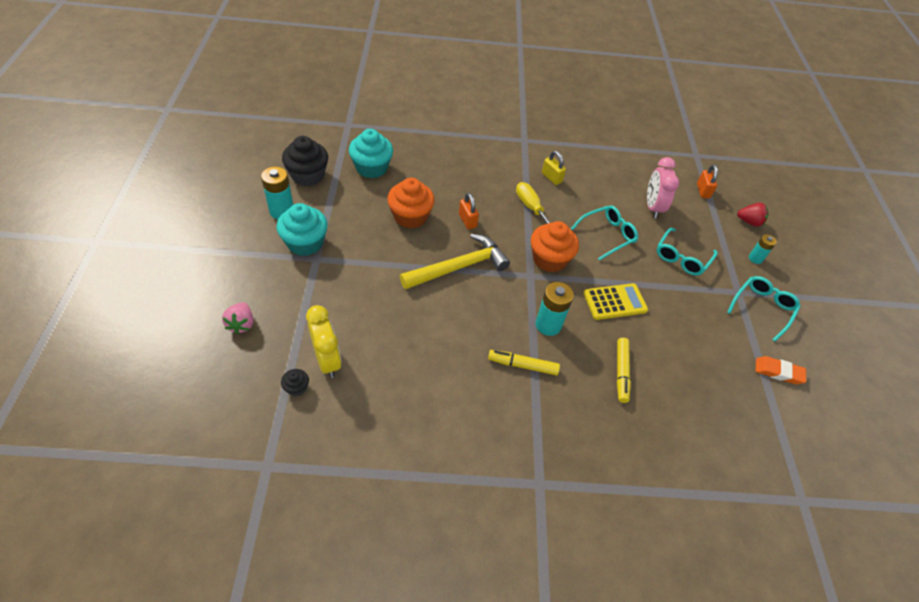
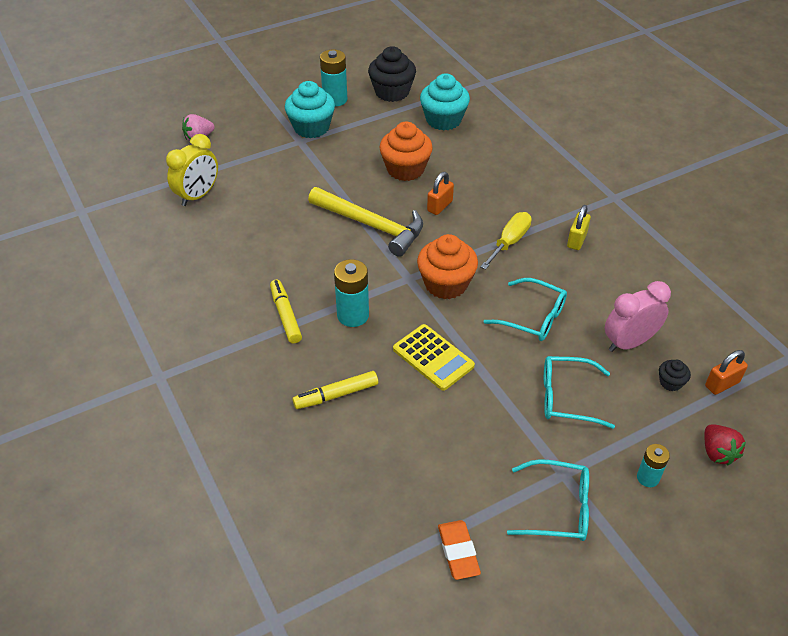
camera: 65 degrees right, 5 degrees down
(296, 388) = (160, 192): black cupcake -> black cupcake (670, 382)

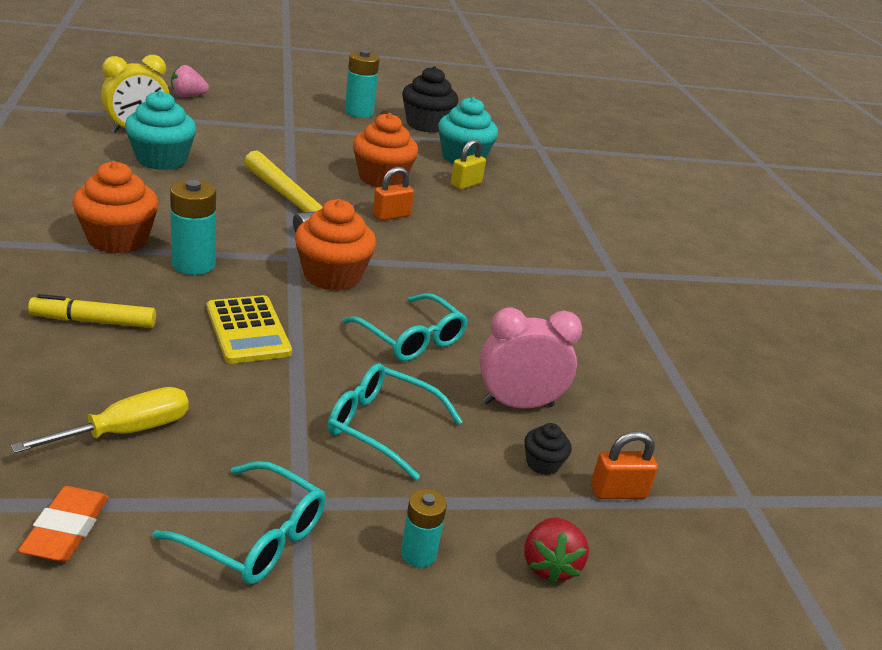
camera: 15 degrees right, 15 degrees down
(285, 315) = (118, 240): yellow marker -> orange cupcake
(311, 127) = (312, 122): turquoise cupcake -> turquoise cupcake (161, 160)
(509, 242) = (446, 268): yellow screwdriver -> yellow screwdriver (126, 431)
(576, 240) = (532, 292): yellow padlock -> yellow padlock (466, 184)

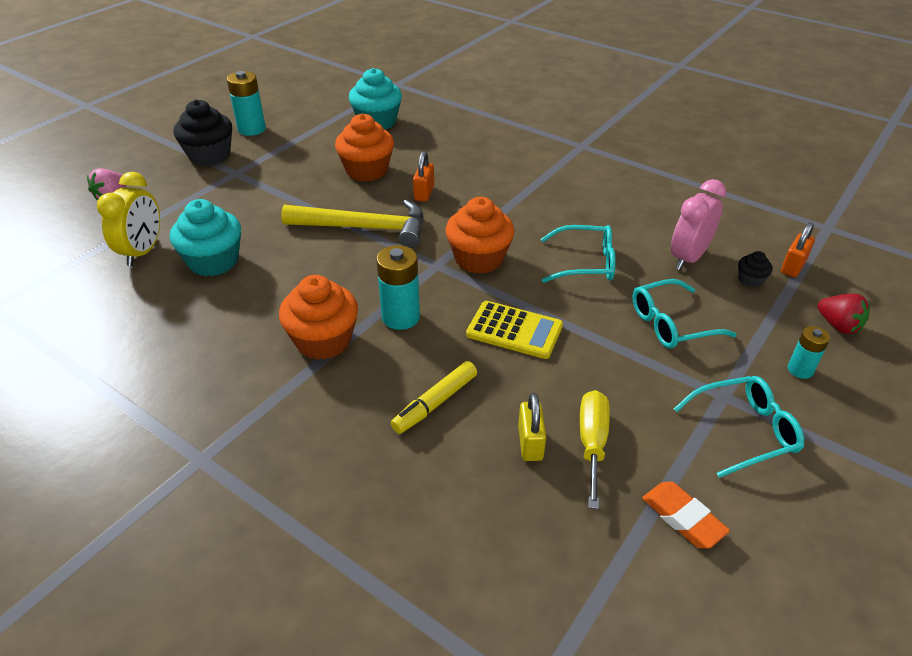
camera: 40 degrees left, 10 degrees up
(426, 125) = (309, 111): black cupcake -> black cupcake (209, 156)
(466, 184) = (415, 140): yellow padlock -> yellow padlock (530, 443)

